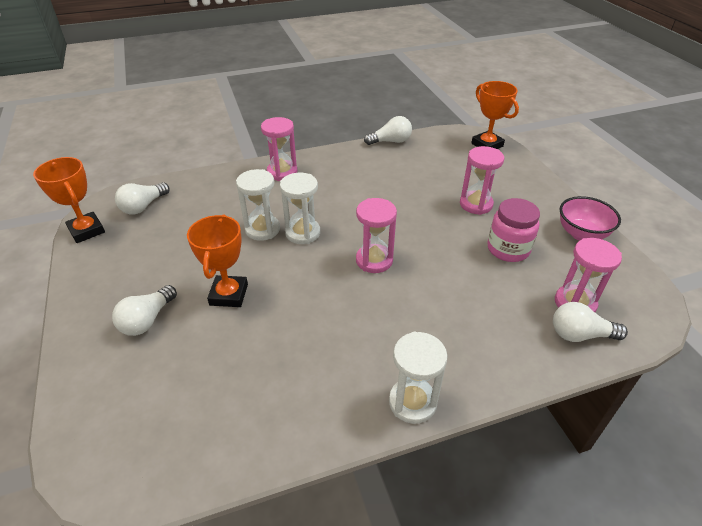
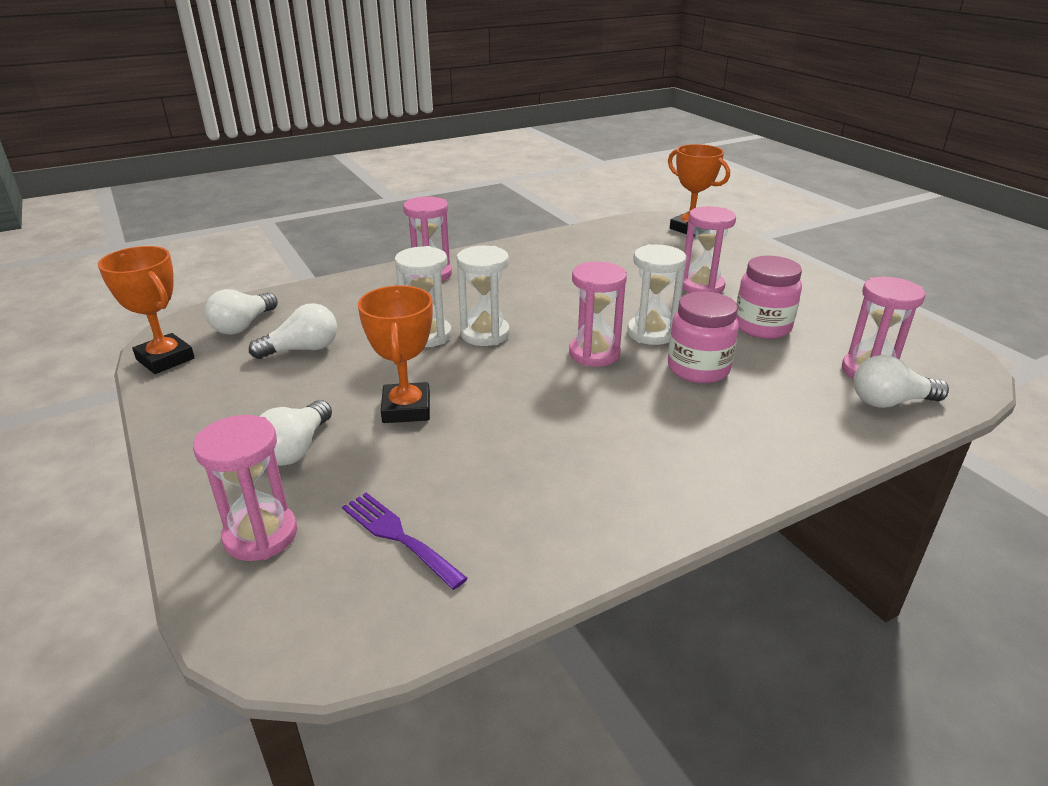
camera: 10 degrees left, 10 degrees down
(105, 390) = (261, 535): none -> pink hourglass
(190, 405) = (398, 536): none -> purple fork
(390, 141) = (565, 234): white light bulb -> white light bulb (302, 349)
(412, 402) = (709, 495): white hourglass -> white hourglass (651, 333)
(445, 284) = (698, 369): none -> pink jar
(581, 234) = (845, 304): pink bowl -> none

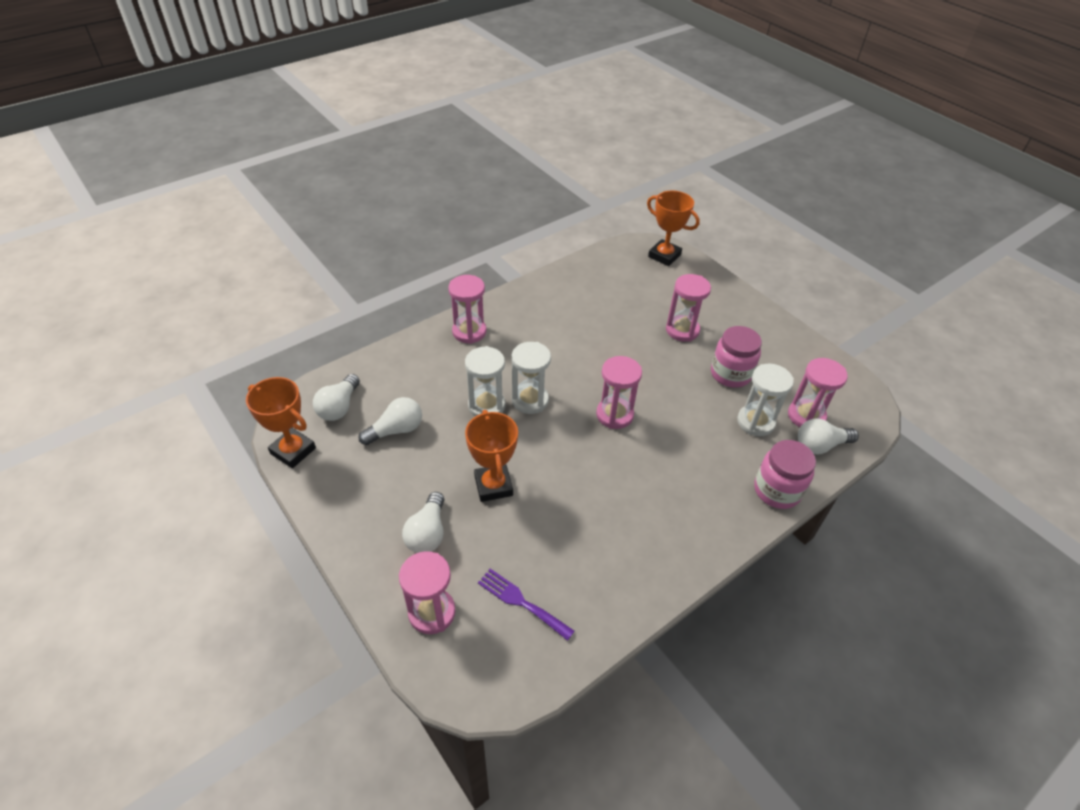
camera: 10 degrees left, 15 degrees up
(651, 333) = (652, 388): white hourglass -> white hourglass (755, 422)
(698, 369) = (690, 424): pink jar -> pink jar (777, 490)

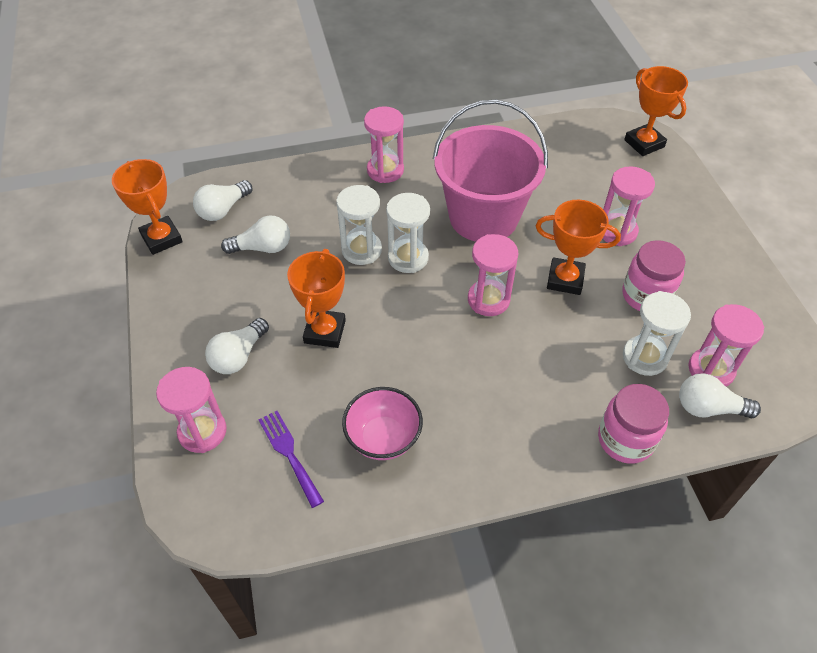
camera: 25 degrees right, 5 degrees up
(573, 348) = (483, 217): none -> pink bucket
(593, 558) = (383, 438): none -> pink bowl
(664, 380) = (565, 279): none -> orange trophy

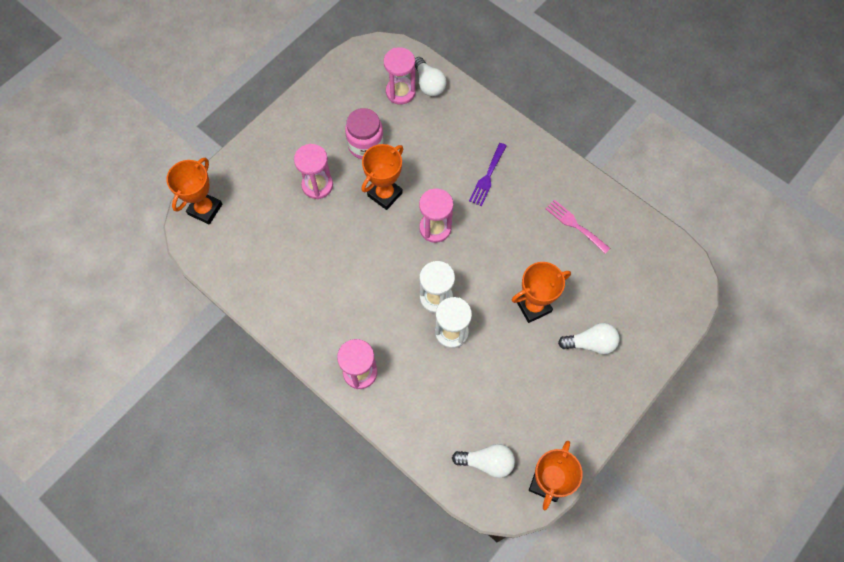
camera: 125 degrees left, 15 degrees up
(202, 431) = (650, 321): pink hourglass -> none
(262, 248) = (499, 401): white light bulb -> none
(289, 453) = (623, 265): purple fork -> purple fork (487, 177)
(383, 438) = (574, 225): pink bowl -> pink fork
(483, 217) = (362, 273): pink bucket -> none
(565, 279) = (385, 194): orange trophy -> orange trophy turned 60 degrees clockwise
(625, 439) = (480, 112): pink jar -> none
(644, 357) = (416, 126): white hourglass -> none

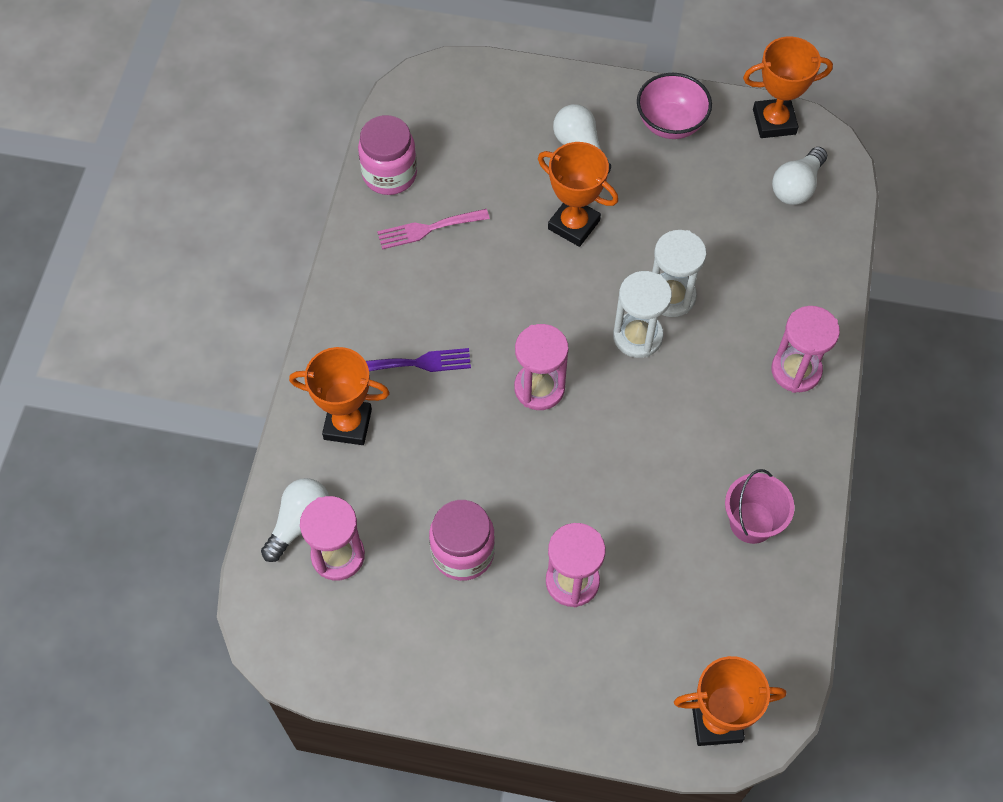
camera: 120 degrees left, 5 degrees down
(289, 289) = (752, 522): none -> pink bucket
(385, 194) = (528, 480): orange trophy -> orange trophy (347, 424)
(487, 462) = (796, 186): white light bulb -> white light bulb turned 120 degrees counterclockwise
(574, 225) = (428, 229): pink fork -> pink fork turned 60 degrees clockwise
(580, 411) = (670, 123): none -> pink bowl
(626, 224) = (389, 174): none -> pink jar

